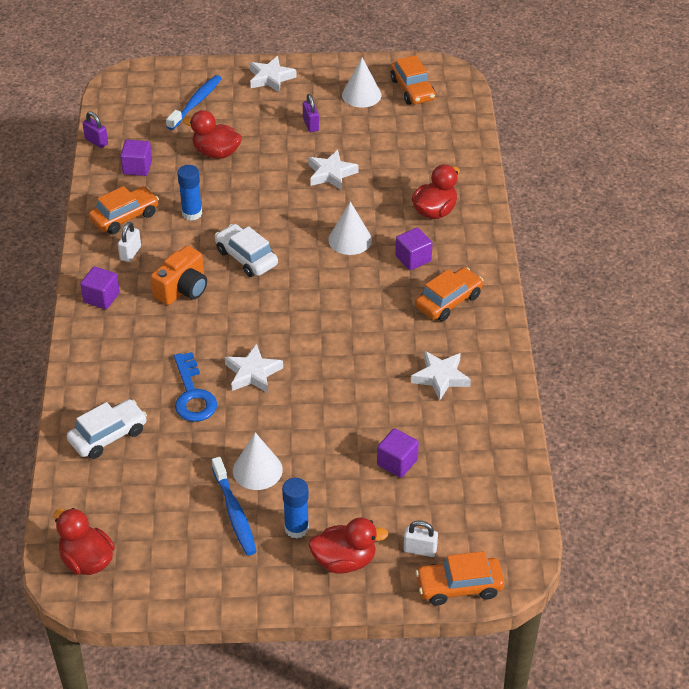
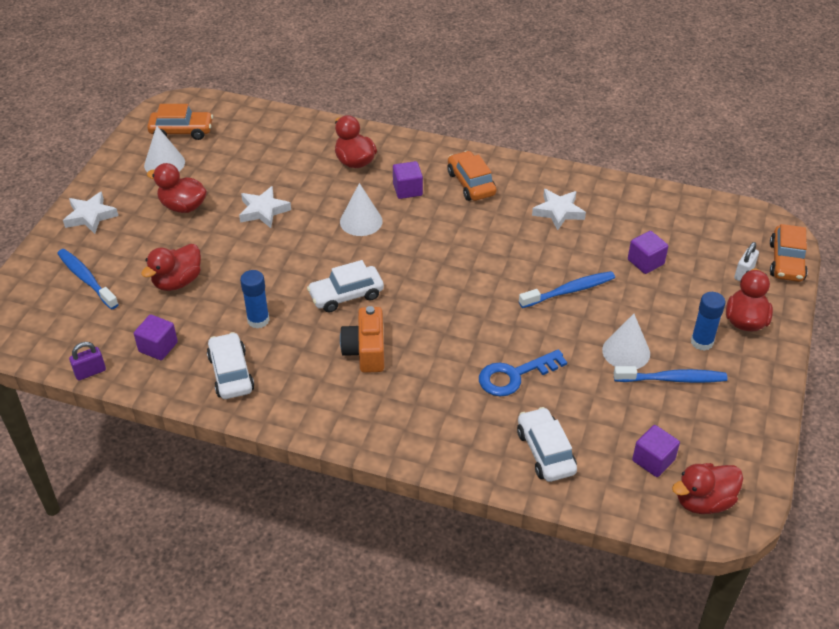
camera: 70 degrees left, 0 degrees up
(101, 297) = (345, 418): purple cube -> purple cube (653, 460)
(125, 217) = (231, 373): orange car -> white car
(130, 253) = (290, 380): white padlock -> none
(183, 289) = (365, 351): orange camera -> orange camera turned 150 degrees counterclockwise
(193, 395) = (514, 375): blue key -> blue key turned 150 degrees clockwise
(253, 373) = (504, 327): white star -> none
(311, 124) = (183, 206): purple padlock -> red duck
(324, 410) = (569, 291): none -> blue toothbrush

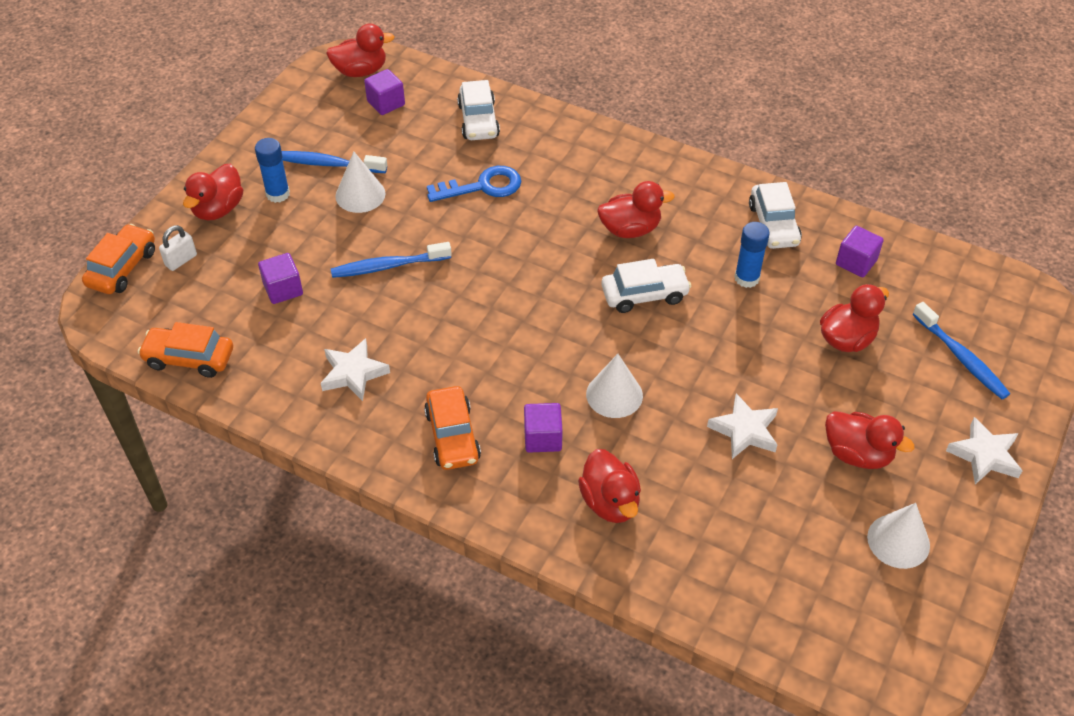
camera: 170 degrees left, 5 degrees up
(90, 372) = (924, 245): purple padlock -> none
(181, 131) = (882, 610): orange car -> orange car (189, 358)
(365, 351) = (630, 229): orange camera -> red duck

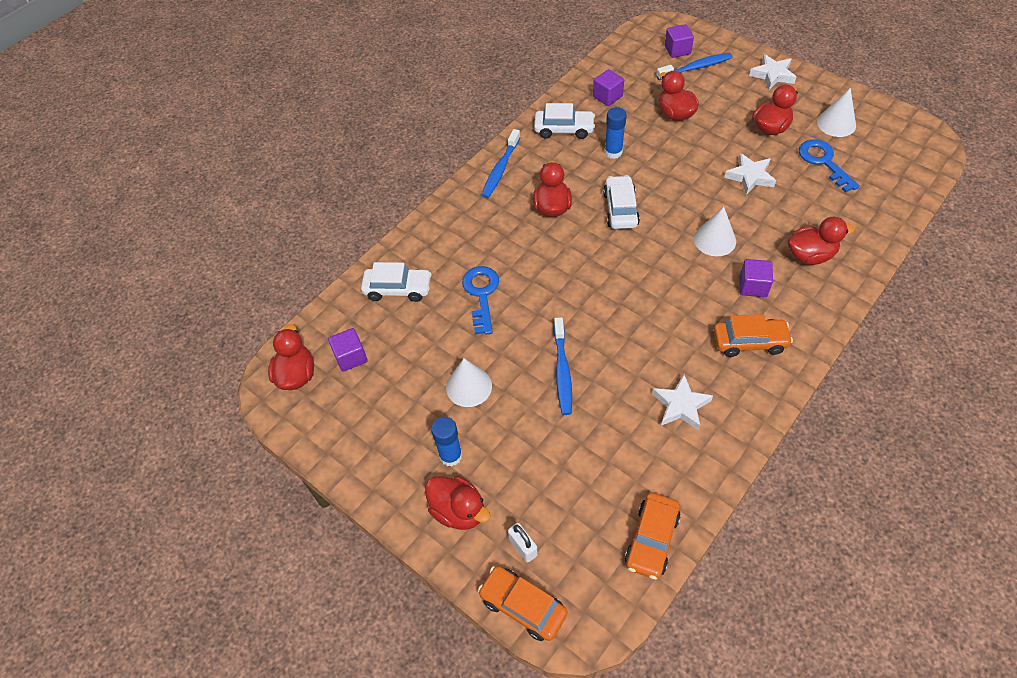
camera: 75 degrees left, 5 degrees up
(283, 289) = (576, 456): purple cube -> purple cube (677, 50)
(329, 164) = (421, 409): blue toothbrush -> blue toothbrush (500, 169)
(803, 522) = (824, 162): none -> blue key

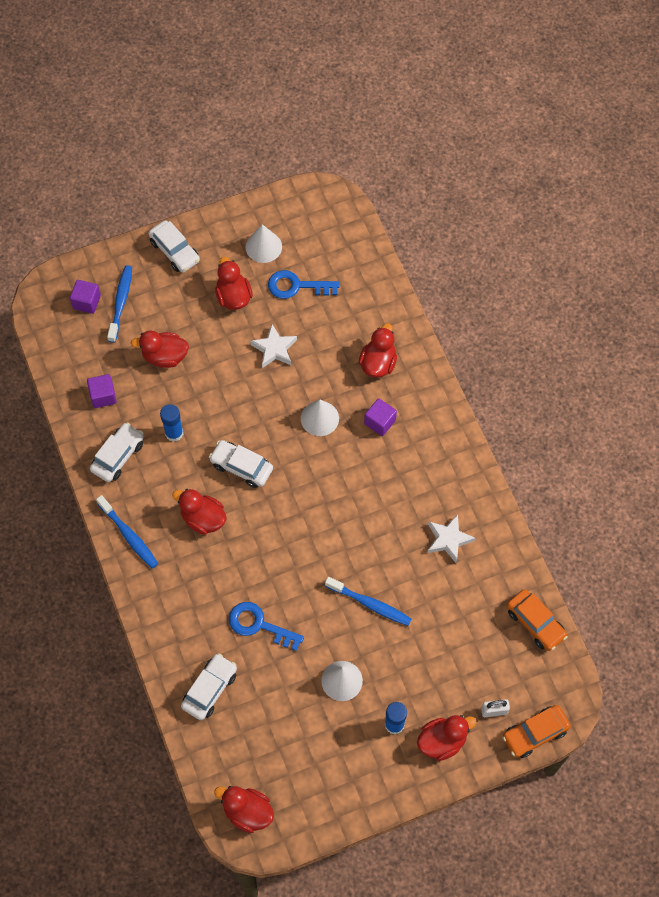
camera: 65 degrees left, 10 degrees up
(350, 357) = (257, 760): purple cube -> none
(749, 342) = (425, 458): orange car -> none
(772, 75) = (175, 251): white star -> white car

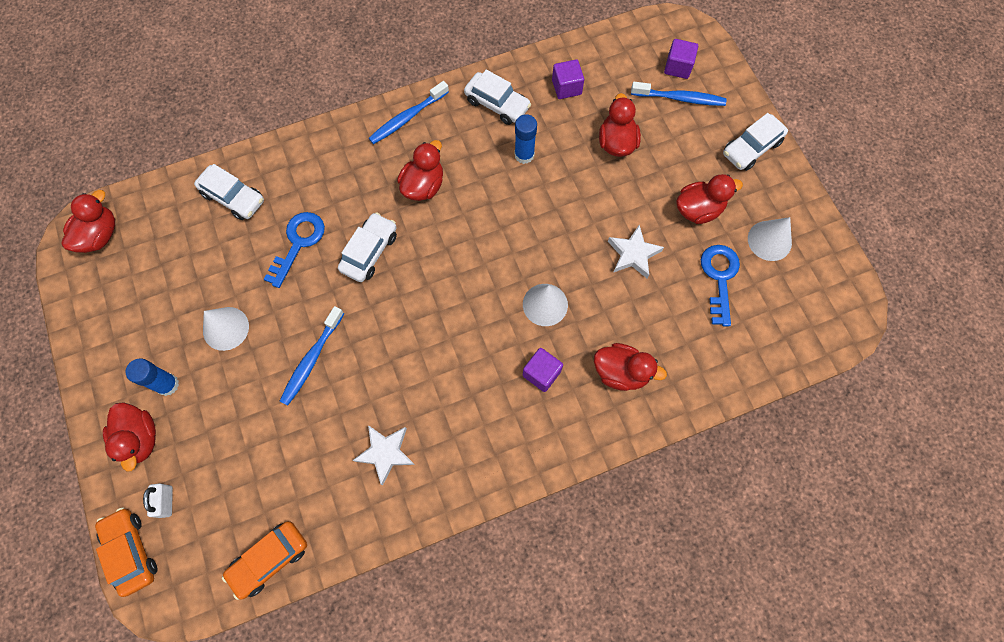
camera: 90 degrees right, 5 degrees up
(241, 467) = (483, 222): white car -> white car (369, 252)

